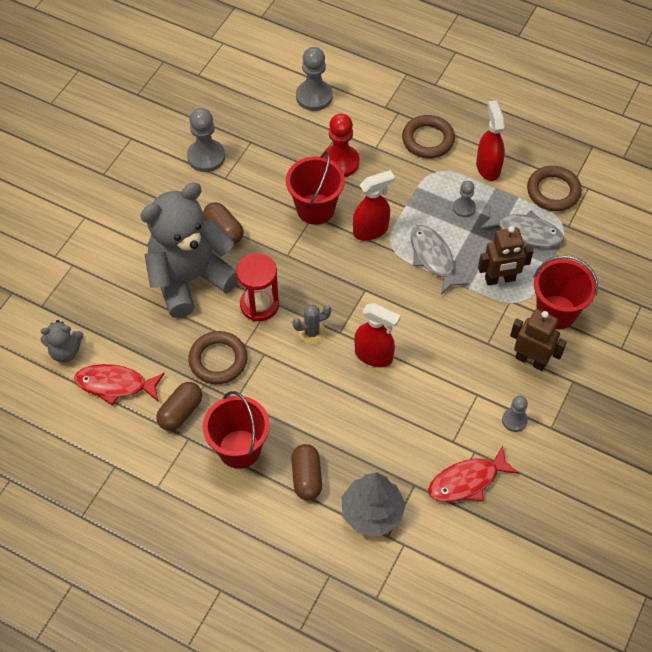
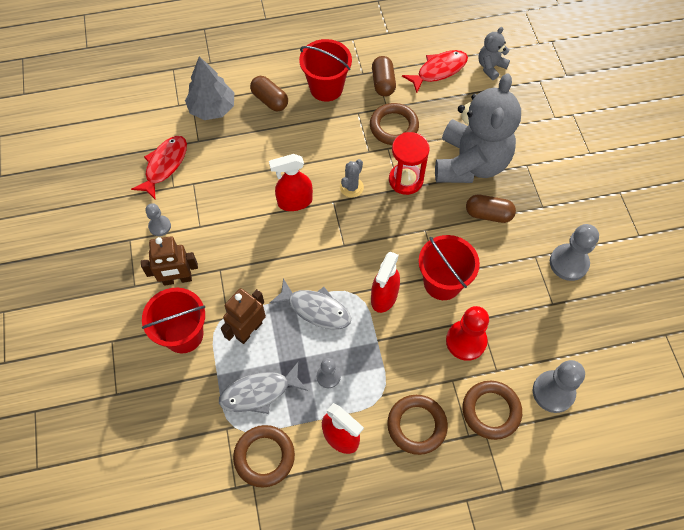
camera: 140 degrees right, 5 degrees up
(368, 114) = (491, 411): none -> brown ring

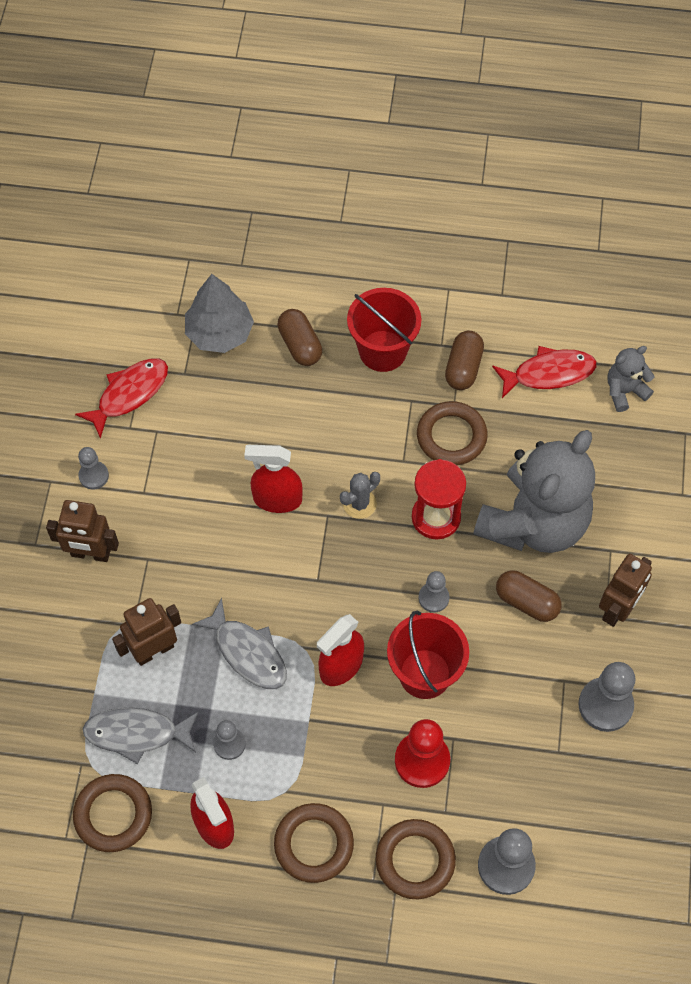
camera: 20 degrees right, 0 degrees up
(183, 334) = (72, 628): red bucket -> none
(426, 231) = (433, 598): none -> grey pawn
(548, 200) = (617, 609): none -> brown robot

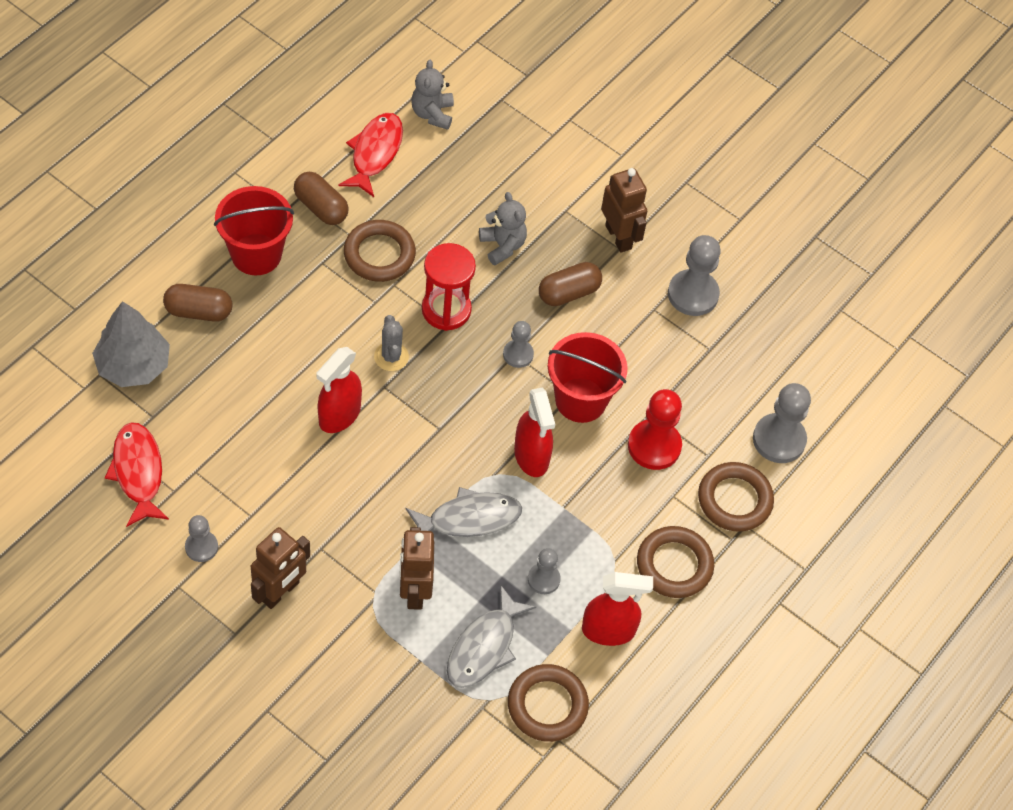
camera: 65 degrees left, 5 degrees down
(534, 522) = (502, 245): grey teddy bear -> grey teddy bear, size x0.44

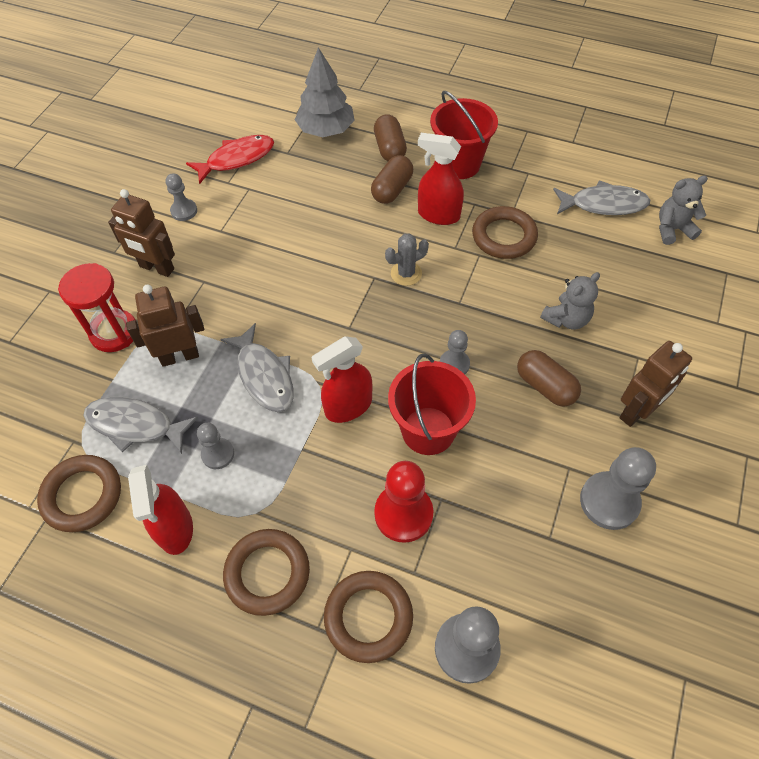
camera: 80 degrees right, 0 degrees up
(321, 207) = (527, 187): brown capsule -> brown capsule (392, 189)
(339, 415) = (333, 256): red spray bottle -> red spray bottle (438, 215)
(375, 153) = (603, 204): red fish -> grey fish
(446, 310) = (473, 297): red hourglass -> red hourglass (114, 332)

